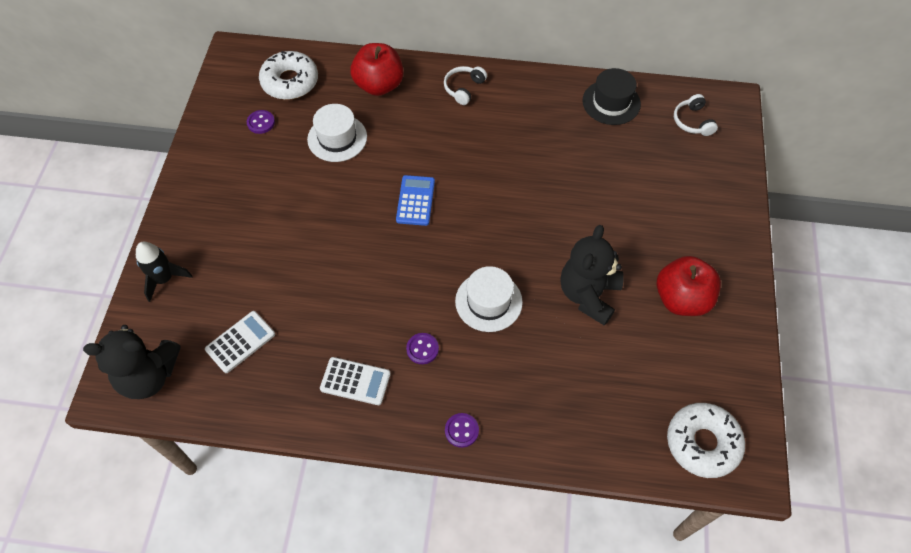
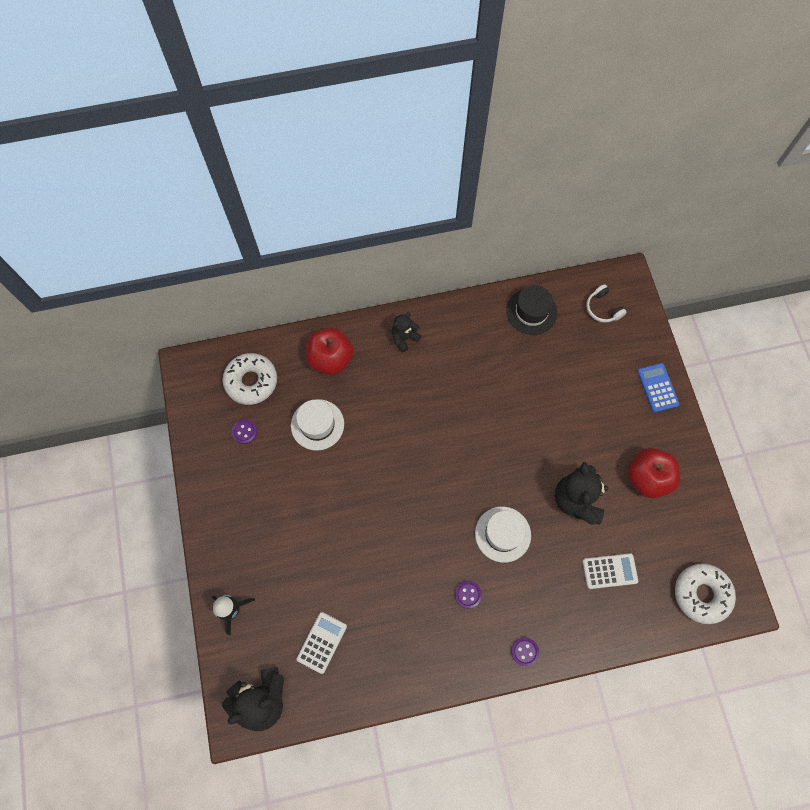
camera: 20 degrees left, 10 degrees up
(355, 381) = (427, 642): white calculator -> white calculator (609, 571)
(415, 201) = (408, 462): blue calculator -> blue calculator (657, 388)
(464, 88) = (404, 338): white headphones -> black teddy bear

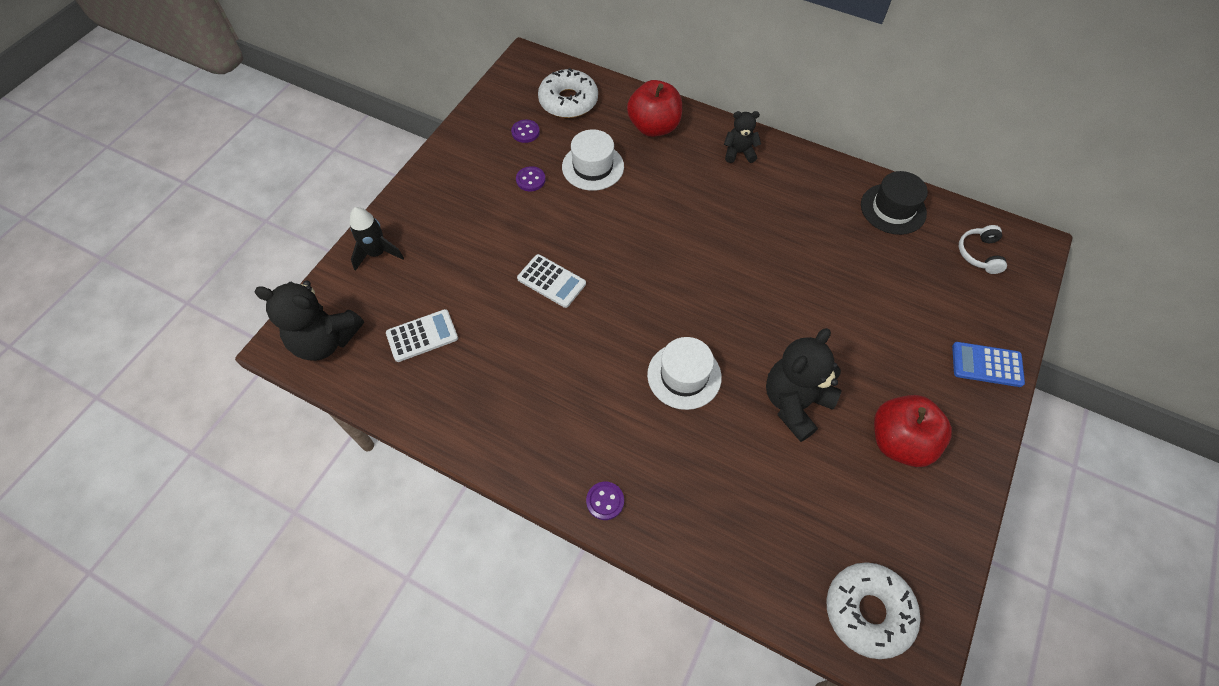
camera: 40 degrees right, 10 degrees down
(468, 594) = (597, 402): purple button -> purple button (530, 180)
(609, 571) = (772, 499): white calculator -> white calculator (551, 281)
(657, 388) = (987, 364): blue calculator -> blue calculator turned 105 degrees counterclockwise

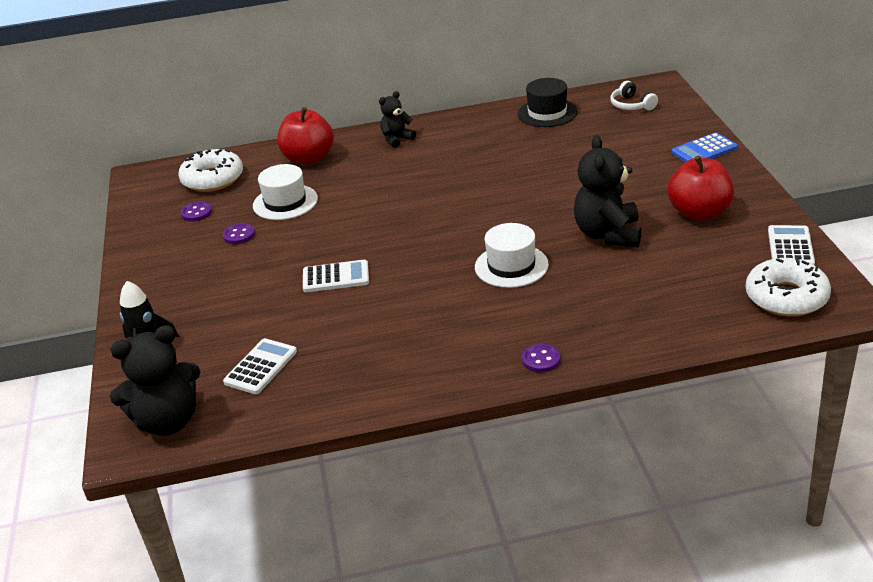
camera: 35 degrees left, 25 degrees down
(937, 554) = (790, 247): none -> white calculator

